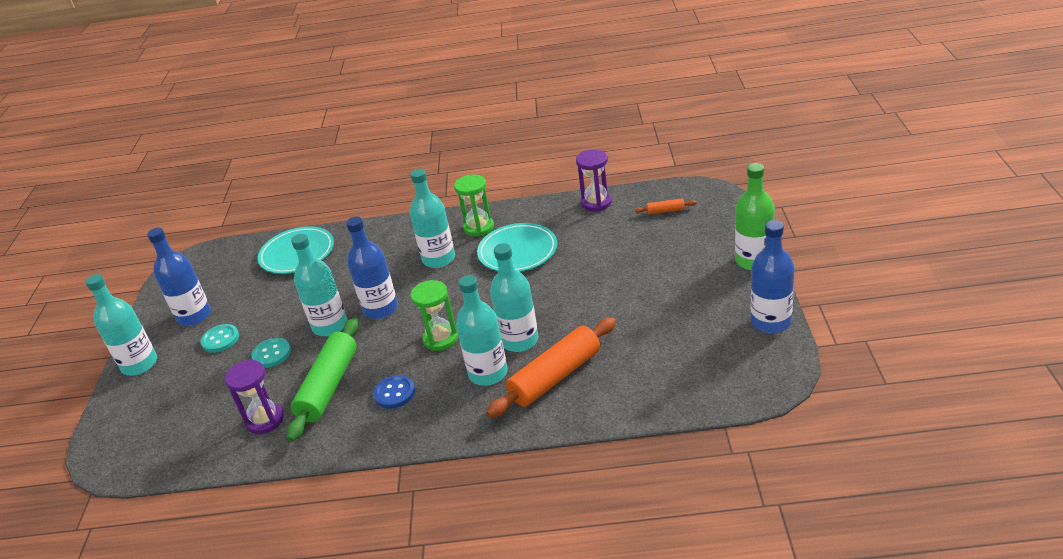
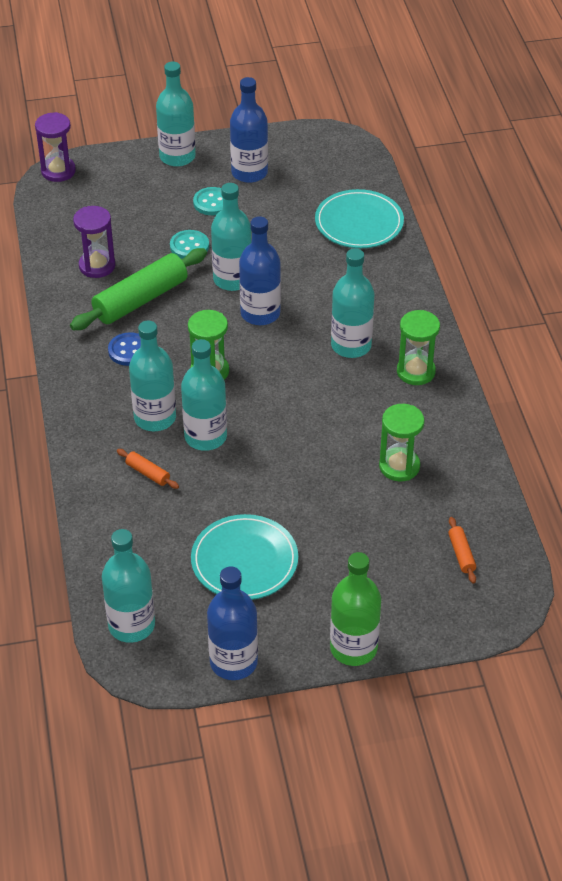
camera: 75 degrees right, 10 degrees up
(328, 386) = (140, 300): green rolling pin -> green rolling pin turned 45 degrees counterclockwise
(517, 251) = (368, 414): turquoise plate -> turquoise plate (244, 561)
(555, 376) = (148, 473): orange rolling pin -> orange rolling pin, size x0.43
(575, 237) = (399, 466): none -> green hourglass
(596, 203) = (477, 480): purple hourglass -> purple hourglass (58, 171)
(733, 383) = (131, 625): none -> turquoise bottle

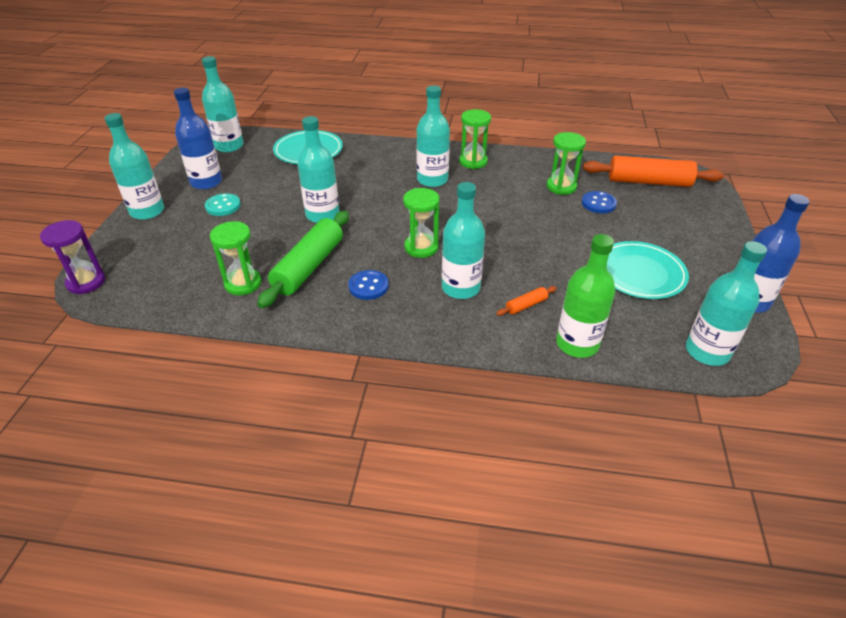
camera: 70 degrees left, 5 degrees down
(97, 266) = (243, 283): purple hourglass -> green hourglass
(140, 300) = (308, 267): green rolling pin -> green rolling pin turned 45 degrees clockwise
(189, 246) = (264, 227): turquoise button -> none
(205, 437) = (496, 265): turquoise bottle -> turquoise bottle (229, 146)
(260, 313) = (371, 210): blue bottle -> none
(353, 648) = (733, 241): green bottle -> green bottle (577, 344)
(377, 508) = (598, 203): none -> blue button
(461, 554) = (648, 182): orange rolling pin -> orange rolling pin, size x2.31

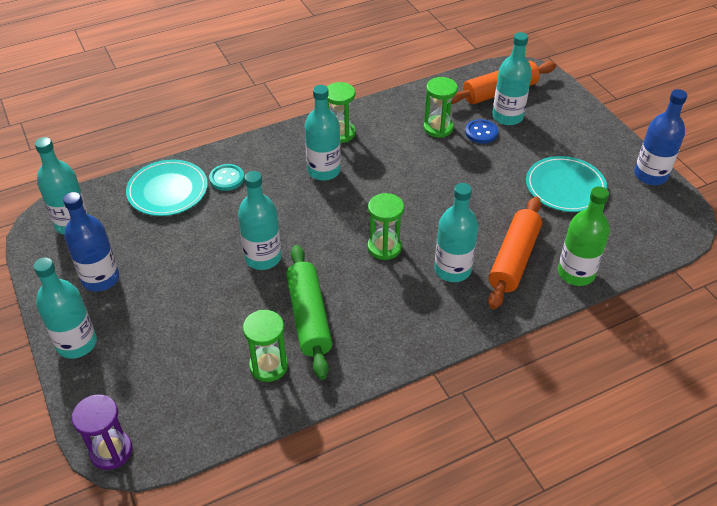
camera: 35 degrees left, 5 degrees up
(223, 206) = (152, 297): turquoise button -> turquoise button (227, 178)
(368, 286) = (379, 308): blue button -> none
(526, 305) = (514, 259): orange rolling pin -> orange rolling pin, size x2.31
(707, 351) = (658, 232): turquoise bottle -> turquoise bottle (507, 117)

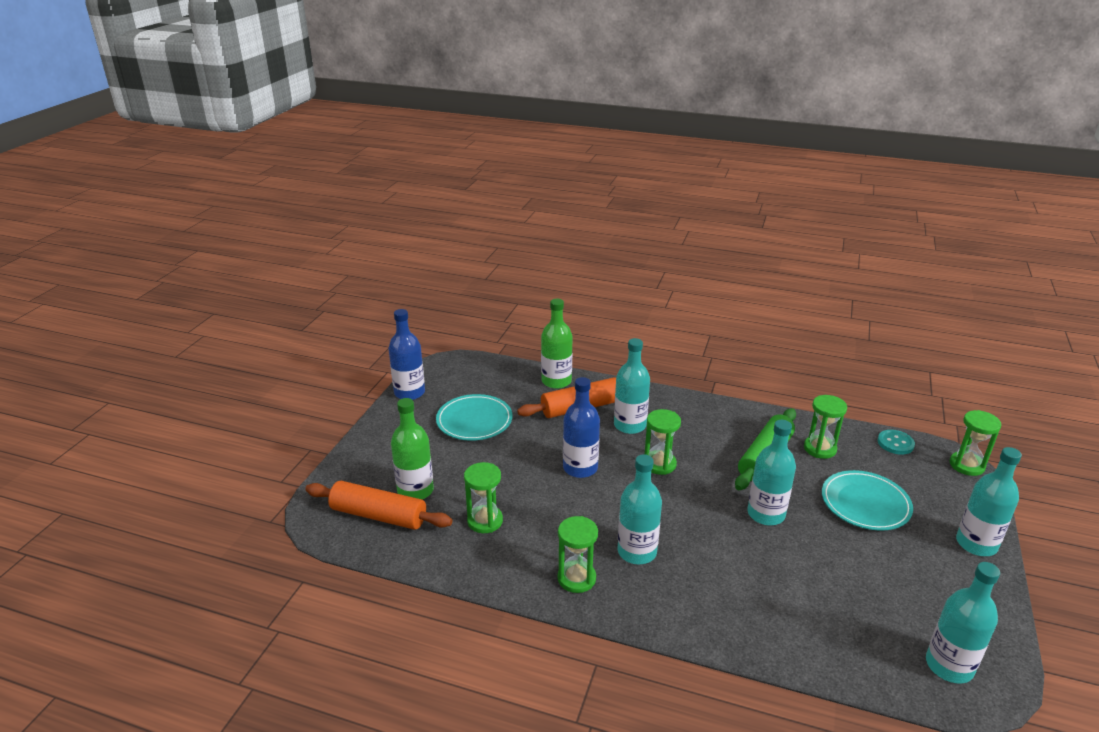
camera: 135 degrees left, 15 degrees down
(100, 279) = (934, 585): blue bottle -> blue bottle (580, 468)
(111, 451) = (966, 465): purple hourglass -> green hourglass
(167, 191) = (816, 636): turquoise plate -> turquoise plate (865, 503)
(227, 178) = (740, 607): turquoise button -> turquoise button (895, 443)
(481, 132) = (458, 493): blue button -> none
(507, 117) = (415, 490): turquoise bottle -> green bottle

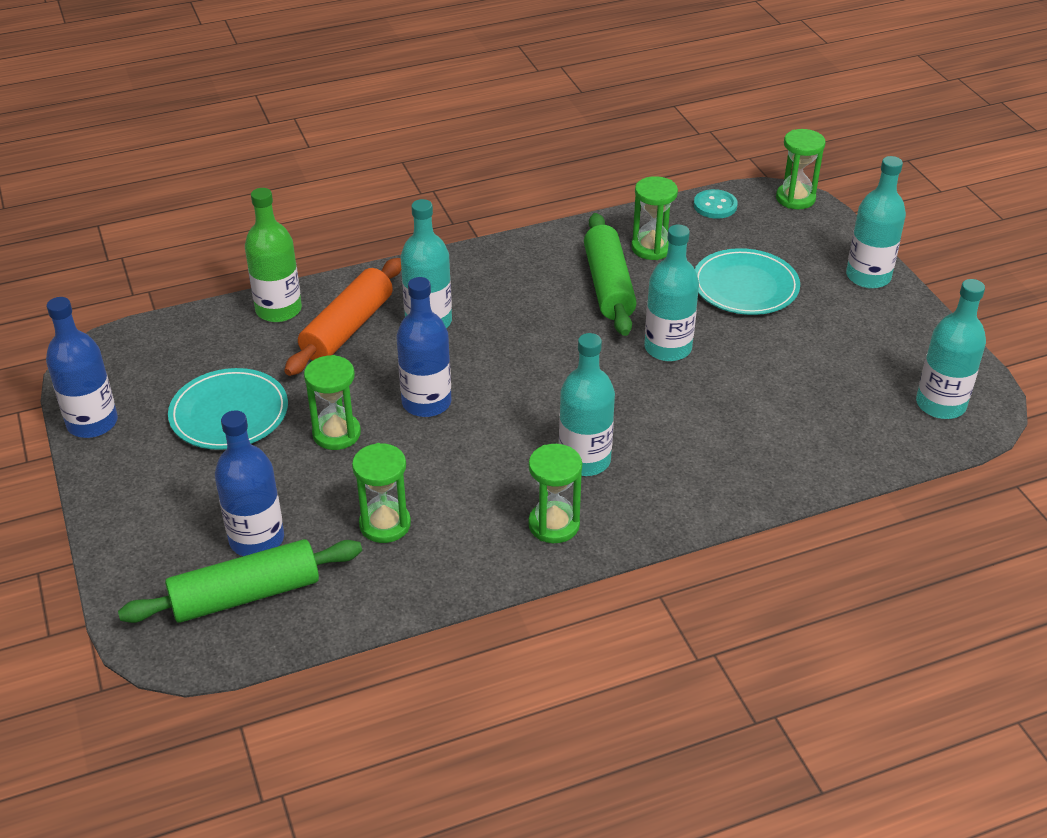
camera: 40 degrees left, 10 degrees up
(379, 515) = (246, 595): orange rolling pin -> green rolling pin
(415, 490) = (256, 539): green bottle -> blue bottle
(659, 464) = (509, 351): green hourglass -> green hourglass (336, 434)

